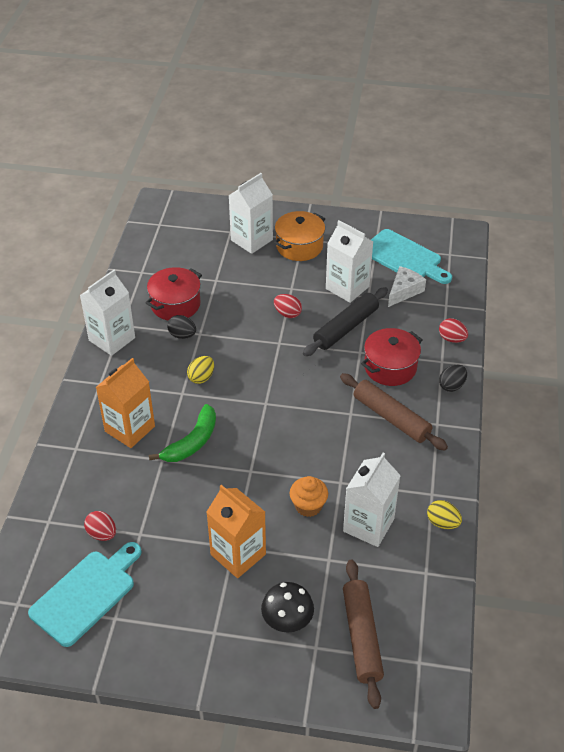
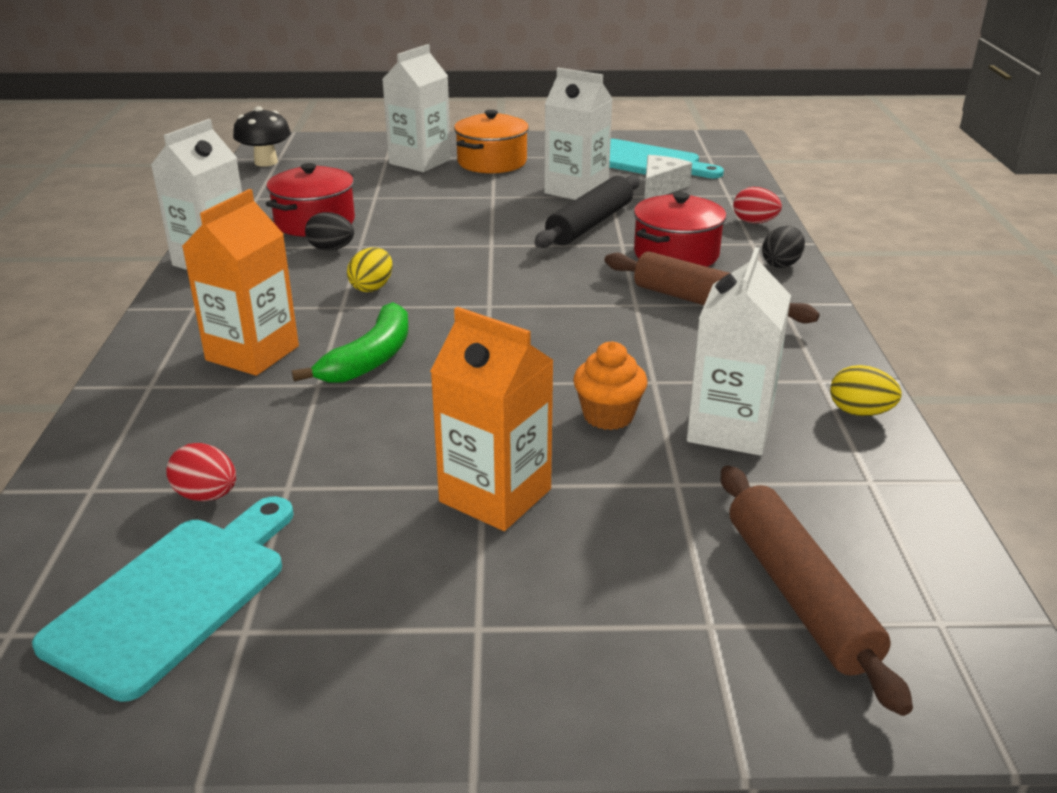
camera: 10 degrees left, 15 degrees down
(287, 314) = (495, 218): red egg -> none
(287, 622) = (632, 589): black mushroom -> black mushroom (266, 162)

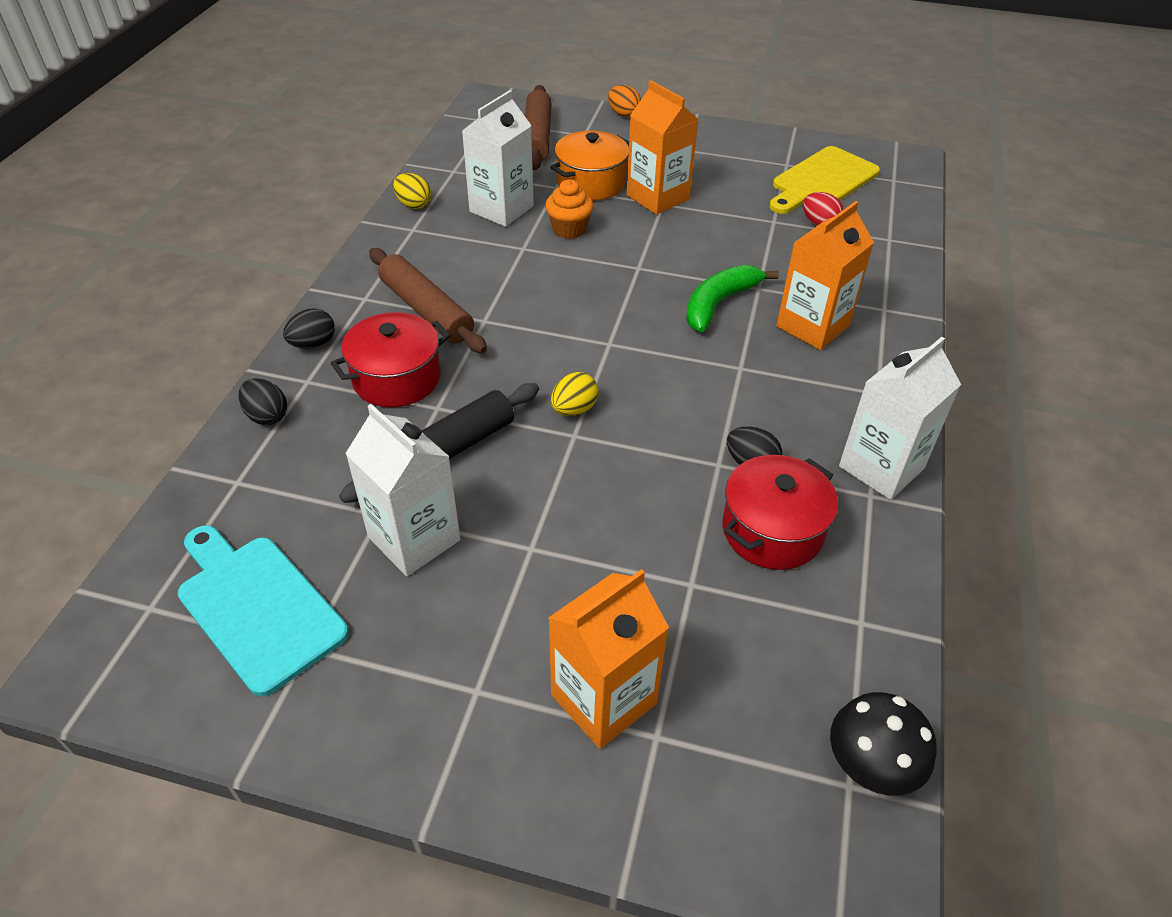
camera: 165 degrees left, 15 degrees up
(175, 596) = (822, 181): turquoise cutting board -> yellow cutting board
(372, 287) = (711, 388): yellow egg -> yellow egg (574, 409)
(420, 162) = (603, 699): white carton -> orange carton
(492, 162) = (489, 666): orange pot -> orange pot (591, 183)
(660, 722) = (623, 114): none -> orange egg
(661, 187) = (302, 520): white cheese -> none
(754, 222) = (267, 416): red egg -> black egg

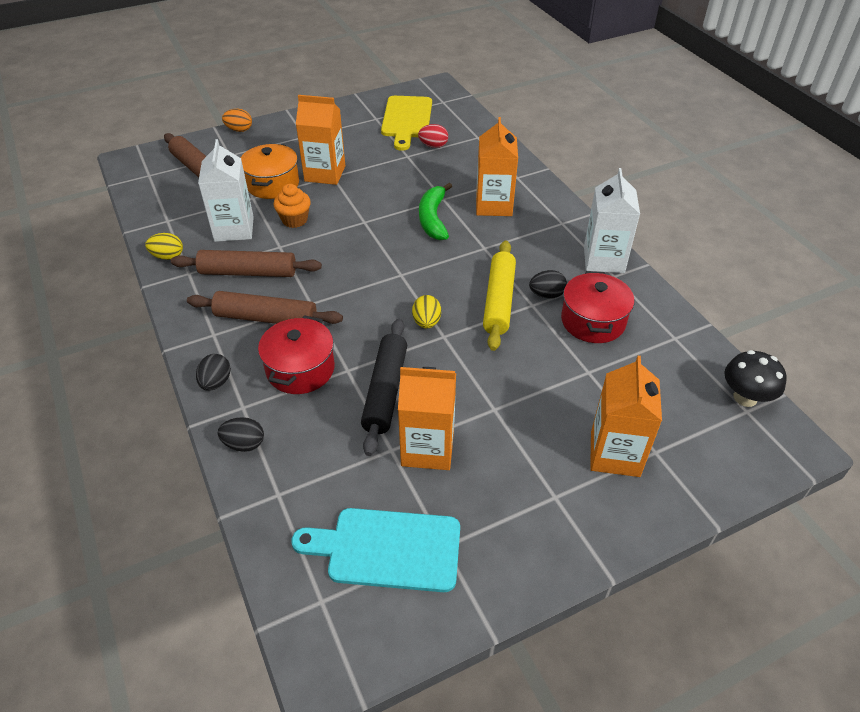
camera: 40 degrees left, 0 degrees up
(414, 538) = (427, 448): white carton -> orange carton
(464, 257) = (248, 272): none -> brown rolling pin
(683, 435) = (498, 301): none -> yellow rolling pin

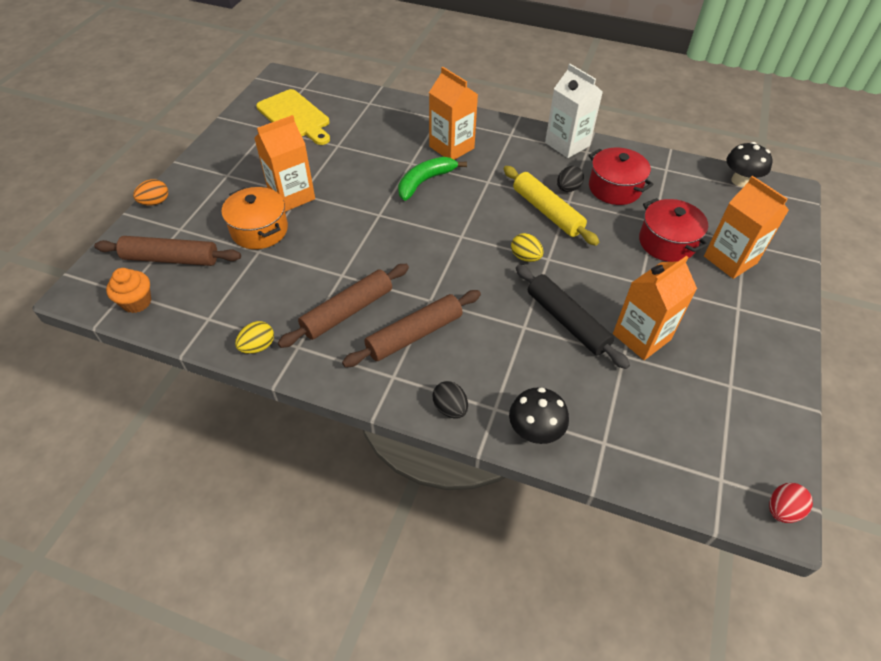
camera: 45 degrees left, 5 degrees up
(234, 229) = (282, 286): white carton -> none
(244, 444) = (535, 431): black egg -> black mushroom
(294, 220) = (323, 247): orange cupcake -> orange cupcake (137, 302)
(300, 369) = (493, 351): red pot -> red pot (667, 242)
(387, 549) = (708, 415): turquoise cutting board -> none
(433, 146) = (346, 127): red egg -> red egg (782, 510)
(433, 218) = (425, 182): green banana -> green banana turned 90 degrees clockwise

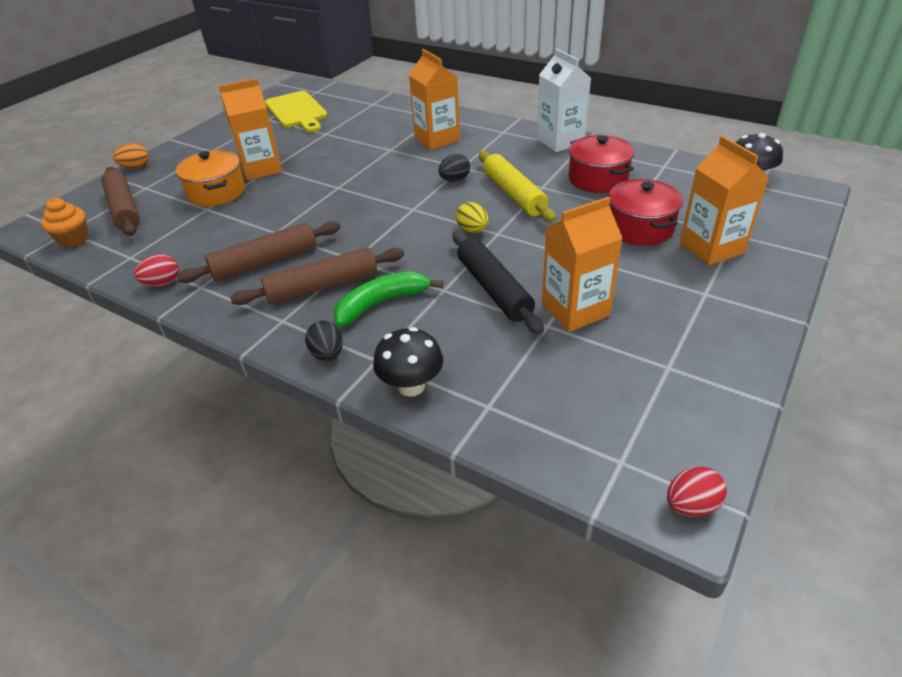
camera: 15 degrees right, 10 degrees down
(171, 258) = (124, 209): brown rolling pin -> brown rolling pin turned 45 degrees clockwise
(258, 346) = (162, 283): yellow egg -> red egg
(425, 182) = (397, 164): green banana -> green banana (382, 303)
(568, 189) = (545, 177): black egg -> black egg (454, 180)

